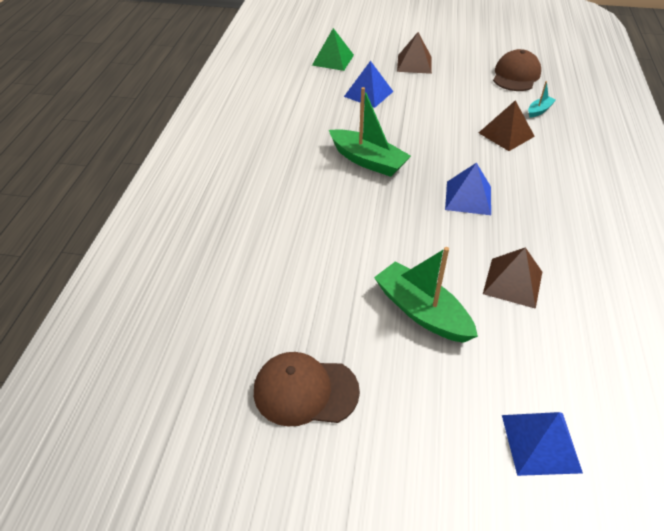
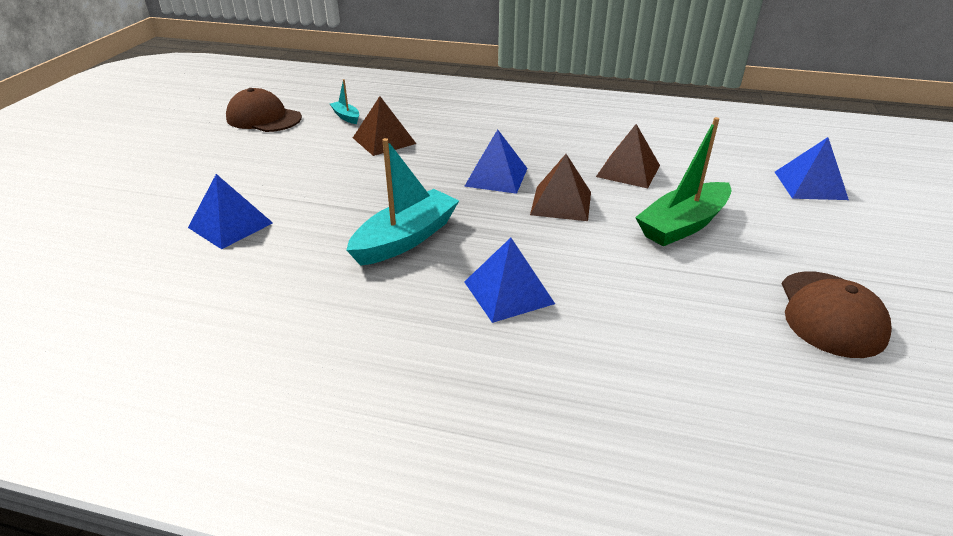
camera: 85 degrees left, 10 degrees down
(315, 209) = (508, 292): none -> blue pyramid
(333, 60) = (90, 253): green pyramid -> none
(368, 161) = (406, 239): green boat -> turquoise boat
(414, 64) = (175, 179): brown pyramid -> brown pyramid (561, 203)

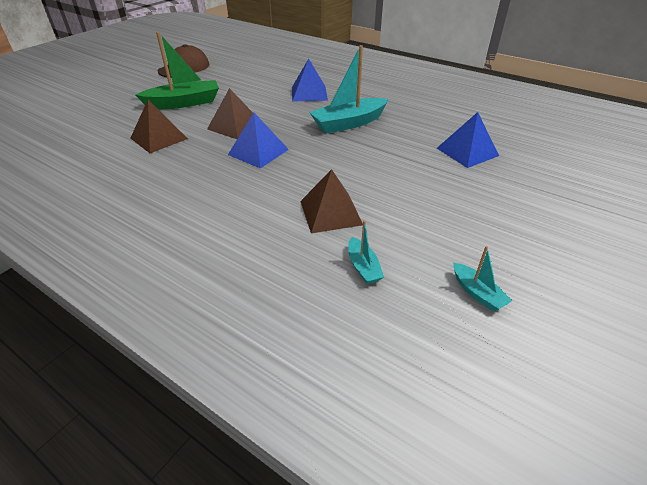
camera: 160 degrees left, 5 degrees up
(264, 118) = (477, 293): brown cap -> turquoise boat
(810, 185) = (69, 108): blue pyramid -> none

